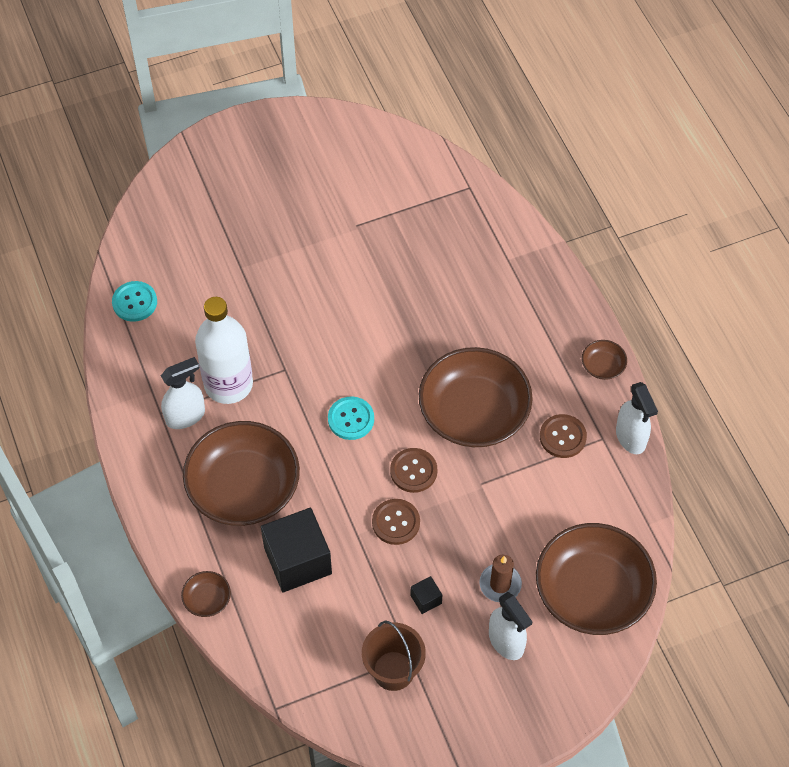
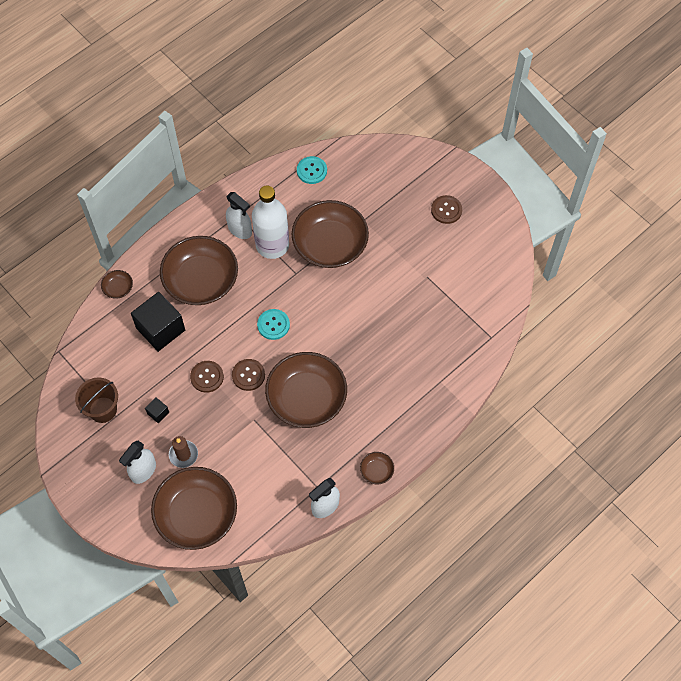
camera: 70 degrees right, 5 degrees up
(260, 316) = (330, 244): none -> brown bowl
(562, 437) = (309, 461): brown button -> brown button (446, 210)

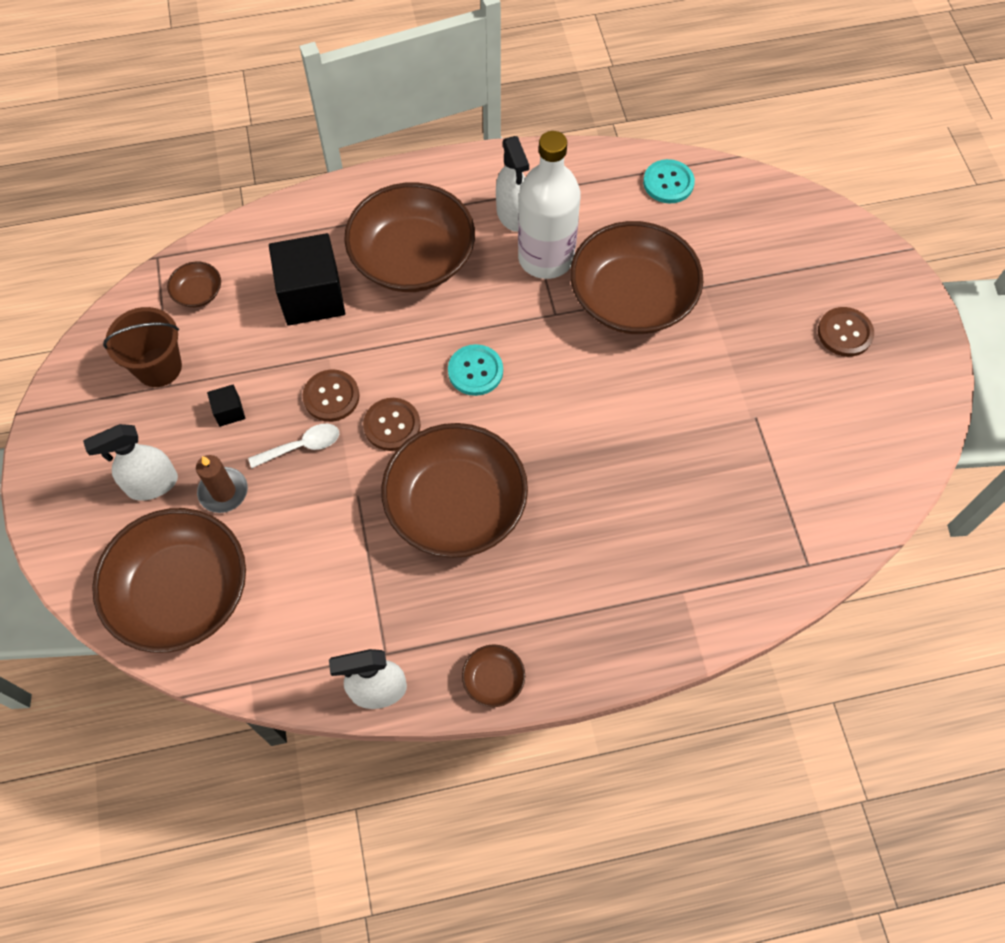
camera: 30 degrees right, 0 degrees up
(118, 288) = (293, 213): brown bowl -> brown bowl (198, 292)
(209, 410) = (302, 446): none -> white spoon

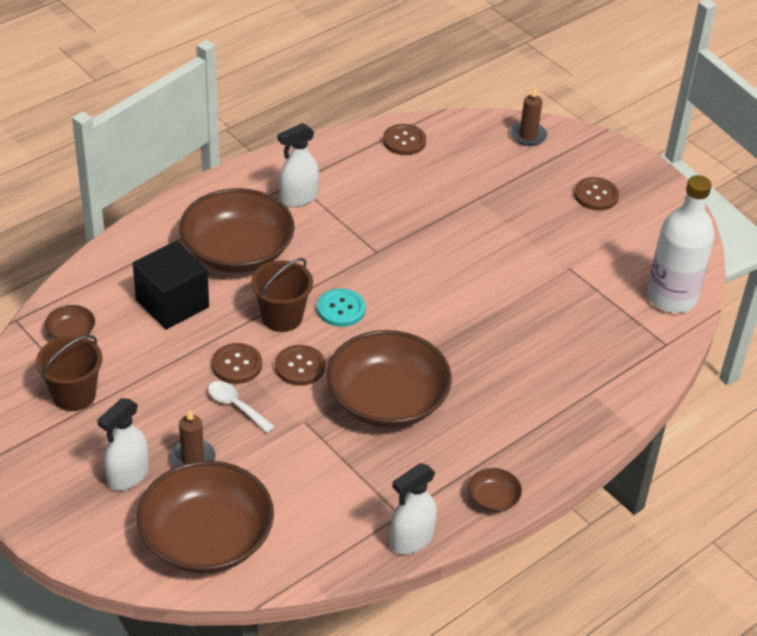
camera: 30 degrees left, 20 degrees down
(229, 411) = (158, 404): black cube -> none
(302, 446) = (236, 406): white spoon -> white spoon turned 90 degrees counterclockwise
(409, 357) = (282, 317): none -> brown bucket
(512, 215) = (298, 198): white spray bottle -> white spray bottle turned 105 degrees clockwise
(546, 258) = (344, 218): white bottle -> white bottle (671, 298)
(632, 298) = (428, 223): brown bowl -> none
(668, 183) = (404, 141): turquoise button -> brown button
(812, 225) = (528, 136): none -> brown candle

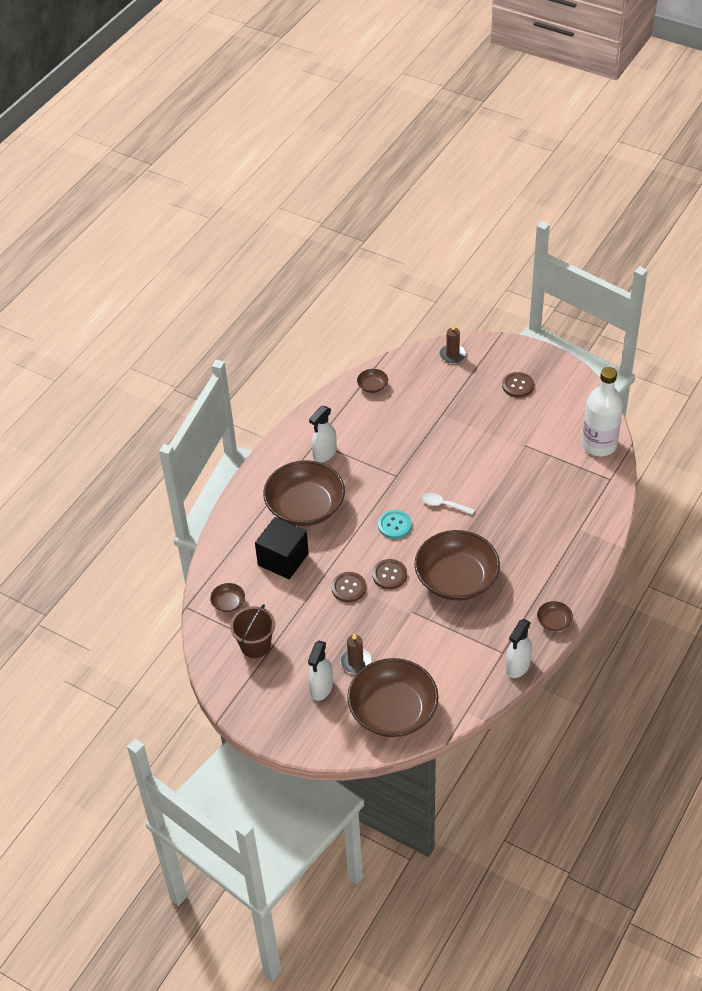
camera: 15 degrees left, 5 degrees up
(236, 406) = (363, 616): white spoon -> white spoon (443, 505)
(282, 317) = (359, 544): brown bucket -> none
(404, 141) = (372, 386): brown button -> brown bowl

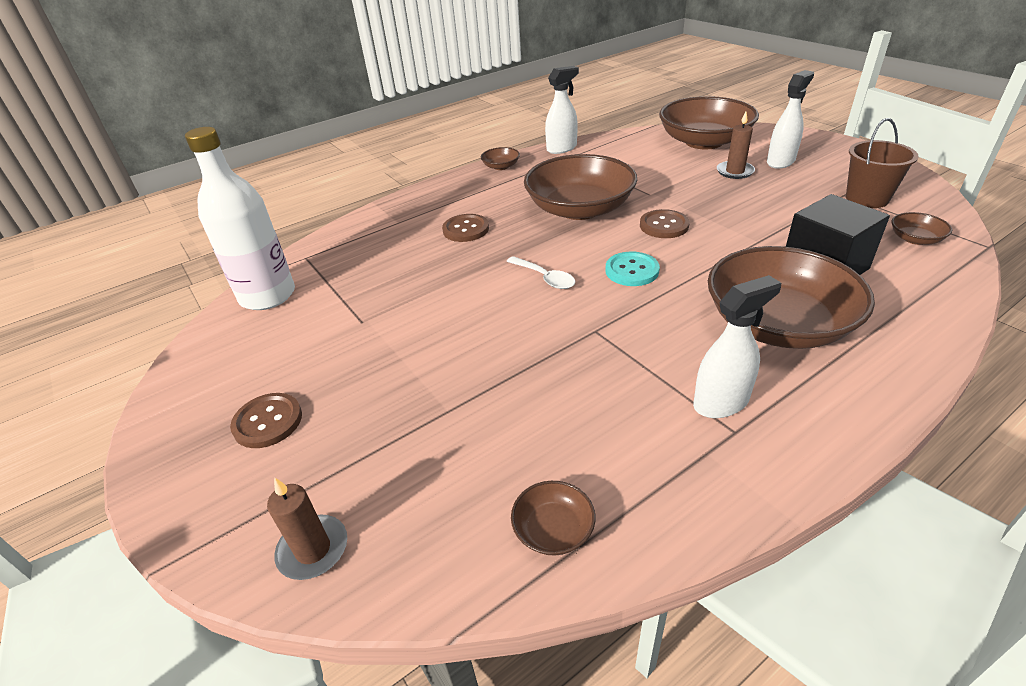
camera: 155 degrees left, 10 degrees down
(348, 588) = (725, 224): brown button -> brown button (466, 229)

